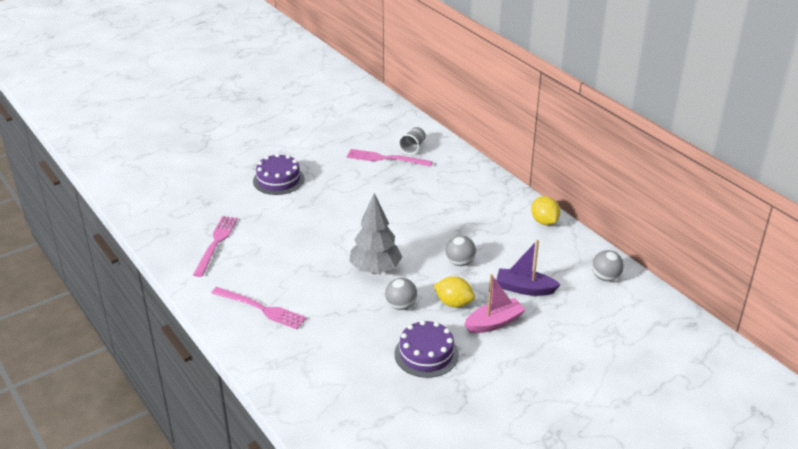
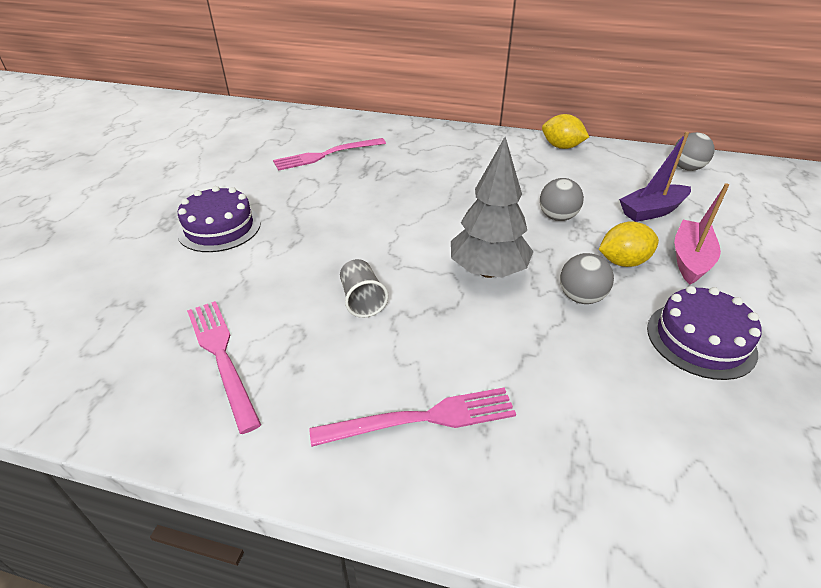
camera: 40 degrees left, 5 degrees up
(413, 147) = (341, 135): grey cup -> grey cup (362, 300)

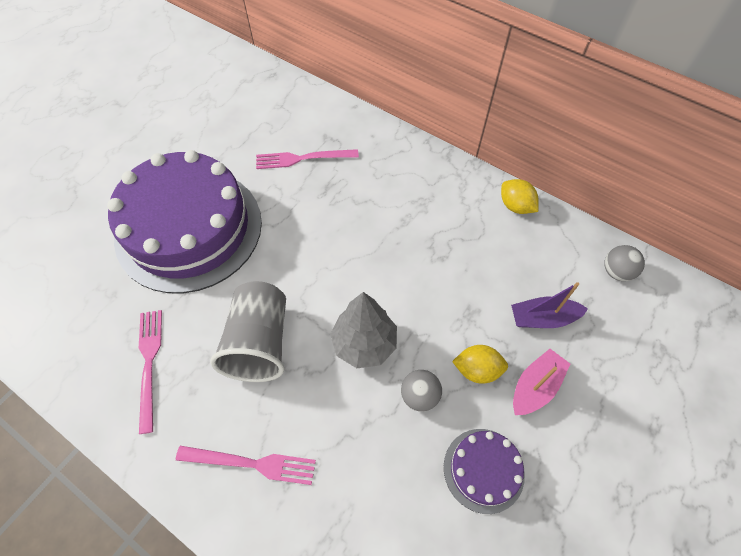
camera: 20 degrees right, 20 degrees up
(219, 228) = (189, 229): purple cake -> purple cake, size x2.27
(362, 300) = (259, 342): grey cup -> grey cup, size x2.08
(557, 217) = (455, 300): grey ball -> none

